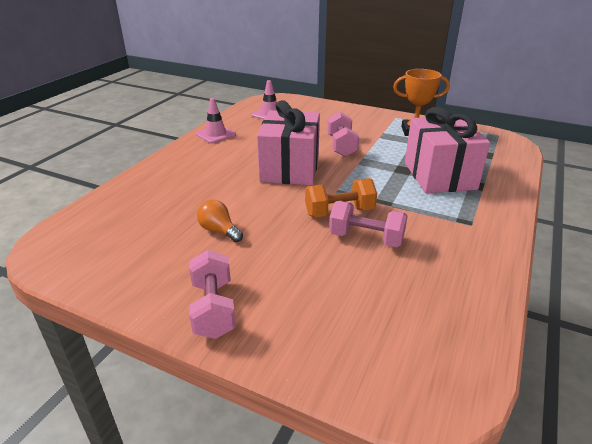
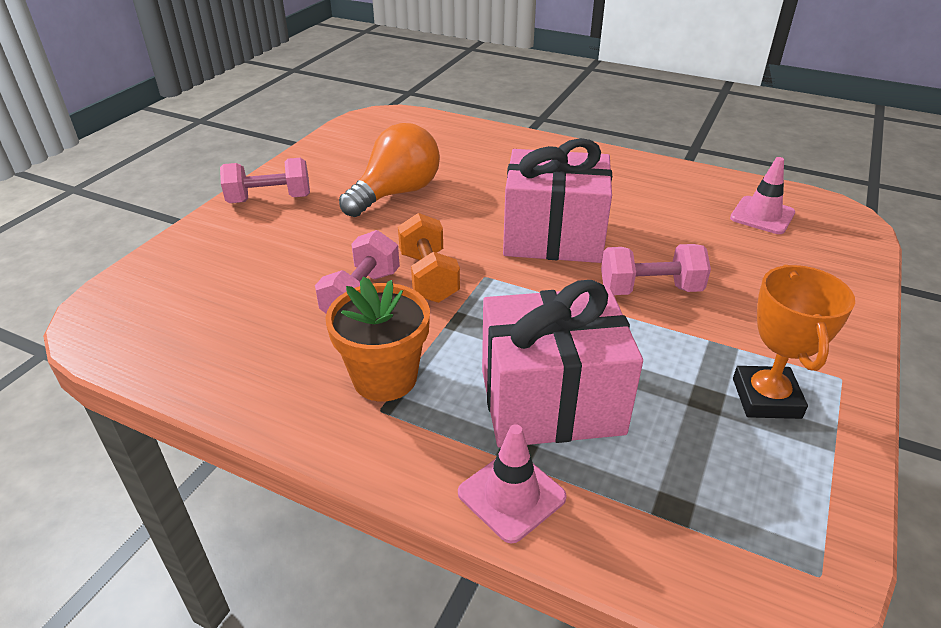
camera: 90 degrees right, 5 degrees up
(216, 134) = (654, 173): pink traffic cone -> pink traffic cone (511, 495)
(219, 231) = (396, 193): orange light bulb -> orange light bulb, size x1.86
(445, 224) = (385, 378): none -> orange flower pot

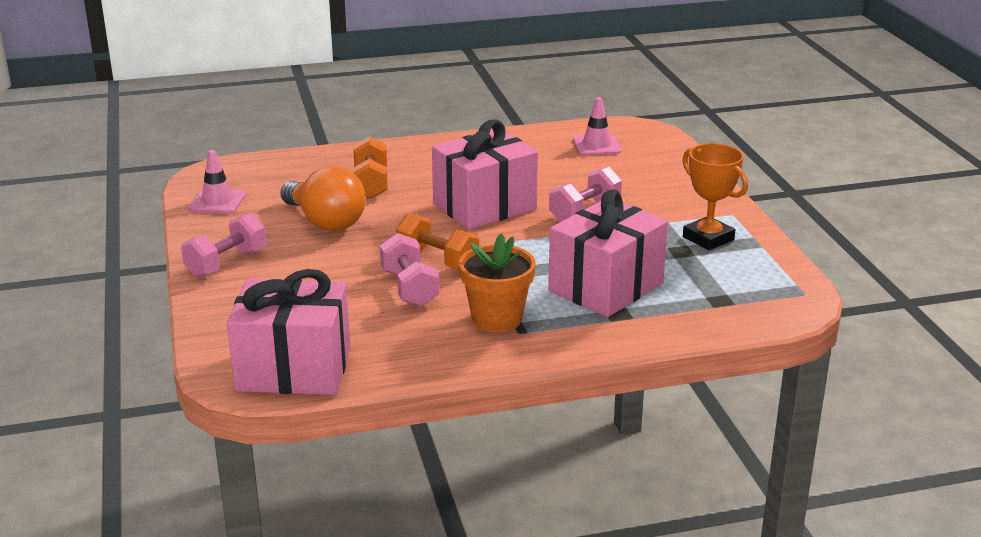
camera: 40 degrees left, 10 degrees down
(147, 333) = (294, 369): none -> pink gift
(396, 193) = (325, 222): orange light bulb -> orange light bulb turned 135 degrees clockwise
(485, 172) = (371, 184): none -> orange dumbbell
(511, 495) = (641, 331): pink traffic cone -> pink traffic cone (217, 202)

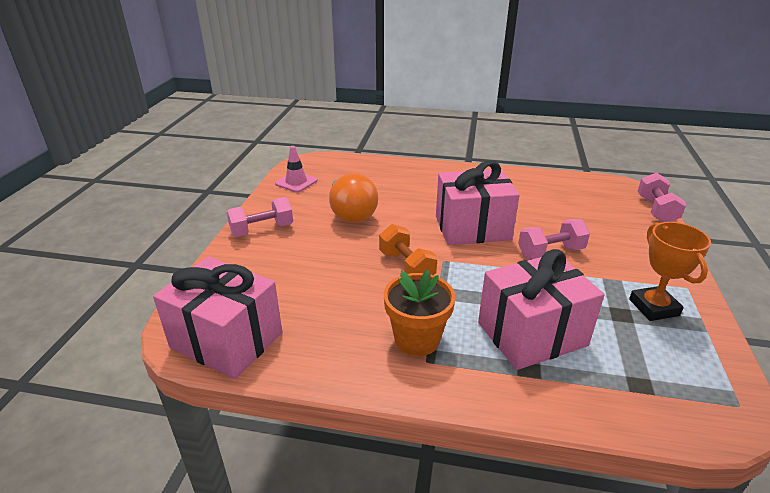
camera: 25 degrees right, 5 degrees up
(371, 184) = (403, 191): orange dumbbell -> none
(409, 288) = (368, 287): pink dumbbell -> pink dumbbell (656, 210)
(596, 146) = (589, 196): pink traffic cone -> none

